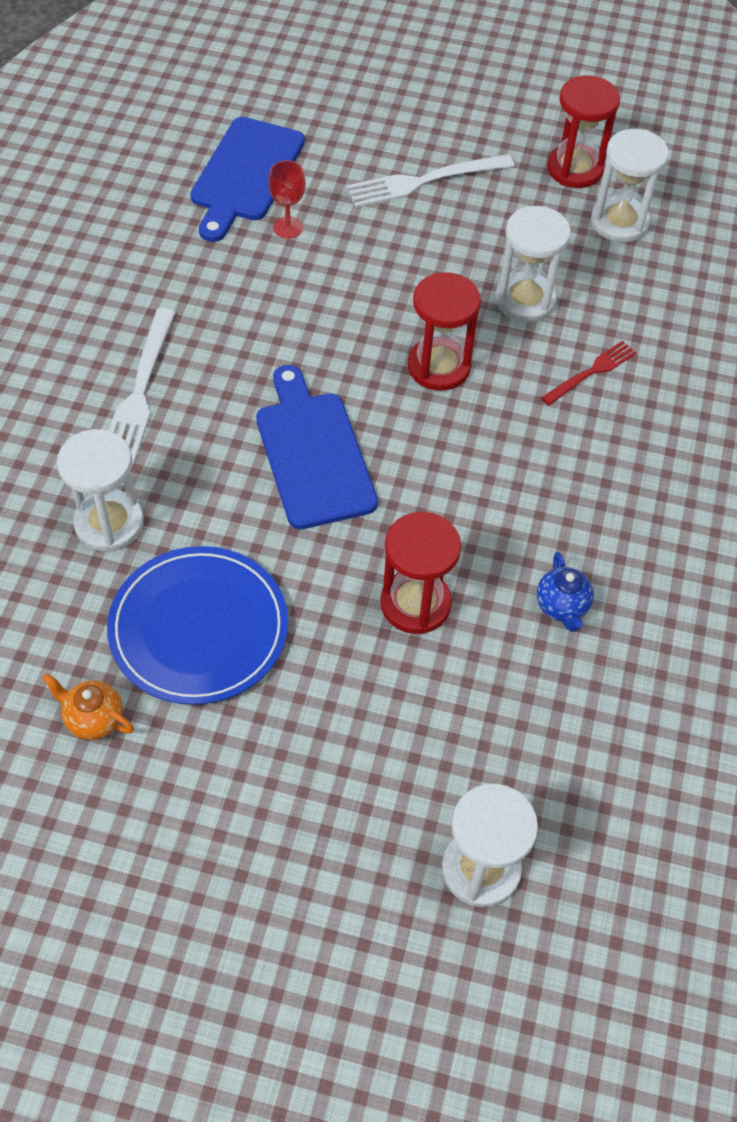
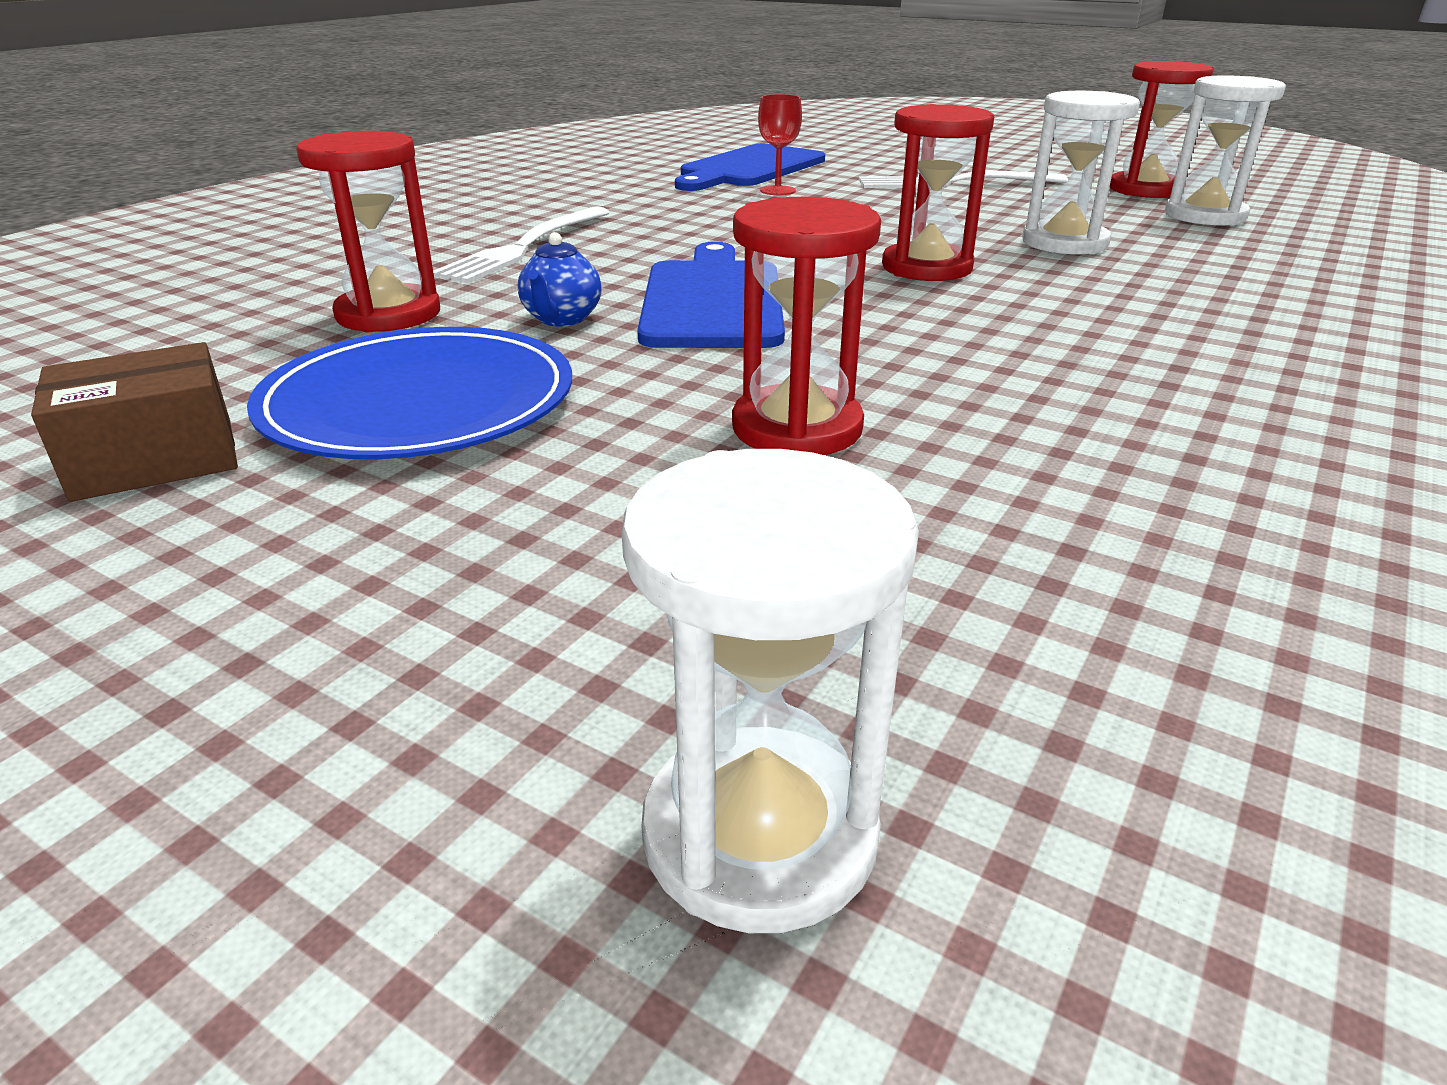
camera: 20 degrees right, 25 degrees down
(93, 719) = (155, 459): orange teapot -> brown box
(109, 523) = (388, 314): white hourglass -> red hourglass
(562, 606) = (1079, 466): blue teapot -> blue teapot (561, 319)
(591, 372) = (1158, 289): red fork -> none

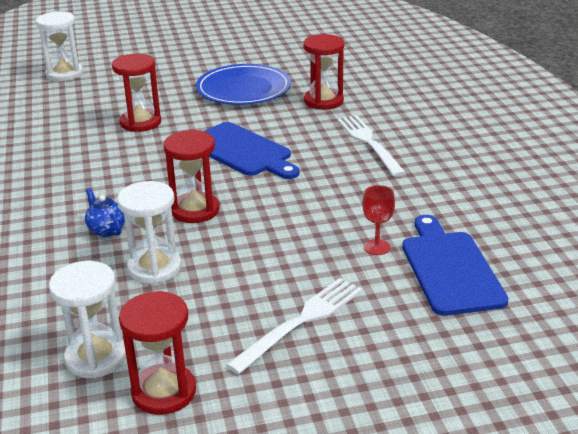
camera: 135 degrees right, 0 degrees up
(155, 459) = (263, 60): brown box -> none
(561, 319) = (271, 122): blue teapot -> blue teapot (106, 230)

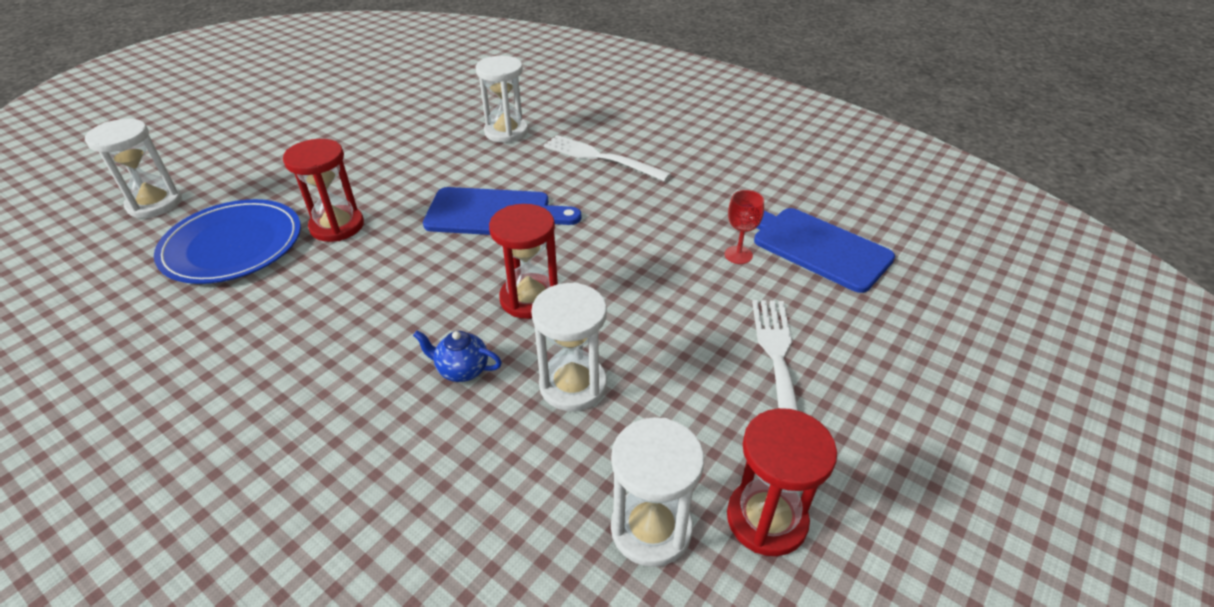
camera: 40 degrees left, 10 degrees up
(243, 89) = (408, 147): blue plate -> blue plate (232, 245)
(323, 101) = (506, 132): red hourglass -> white hourglass

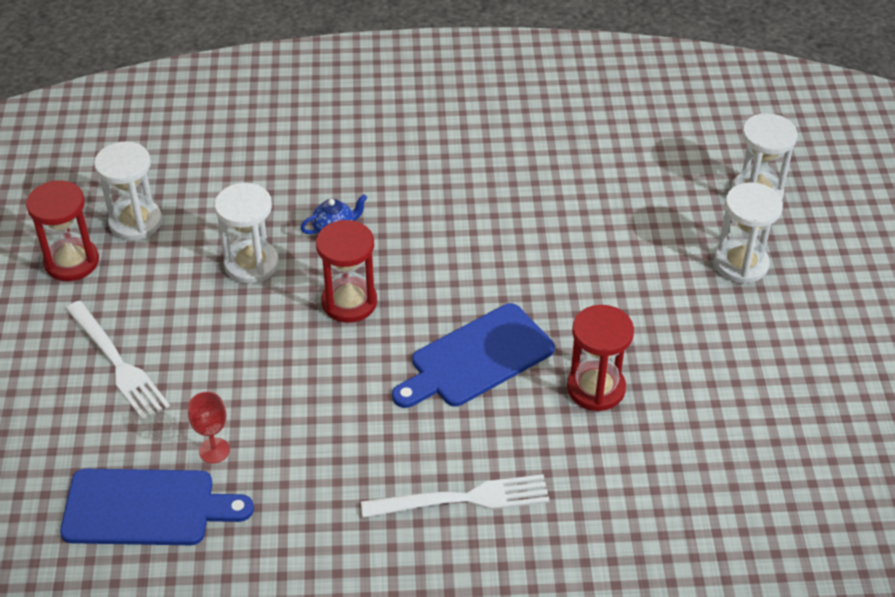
camera: 140 degrees right, 5 degrees up
(232, 245) = (630, 205): blue plate -> none
(337, 226) = (584, 265): red hourglass -> red hourglass (596, 388)
(506, 132) = (611, 471): white hourglass -> white hourglass (741, 264)

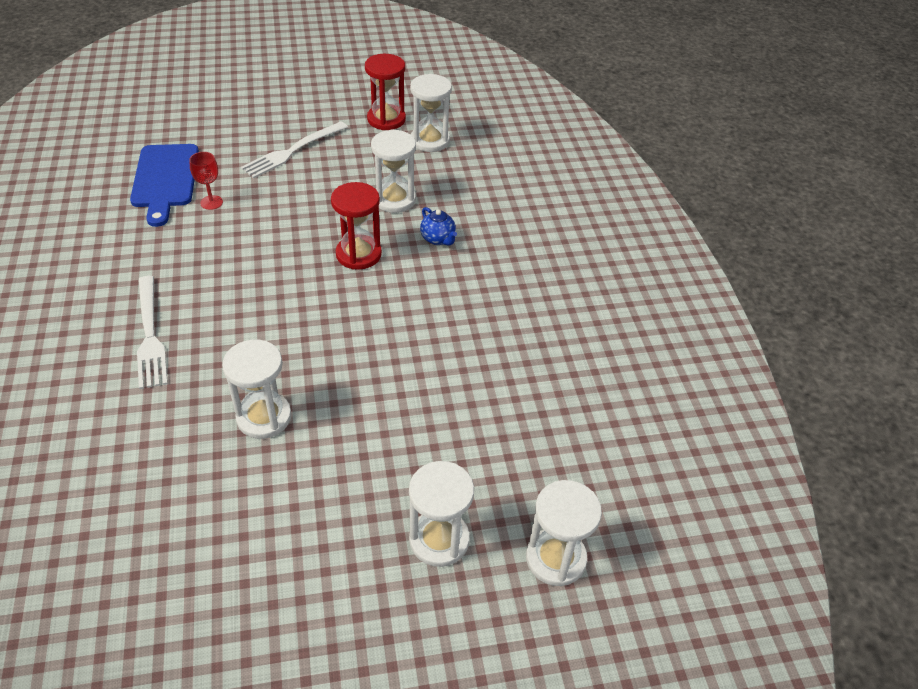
camera: 80 degrees right, 0 degrees up
(476, 358) = (299, 334): blue cutting board -> none
(596, 388) = (264, 417): red hourglass -> white hourglass

